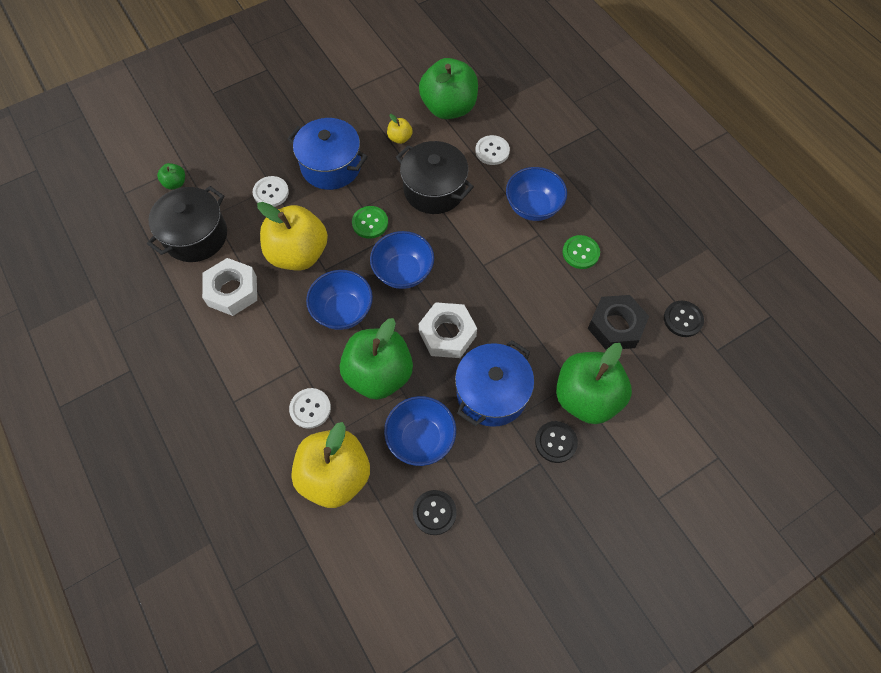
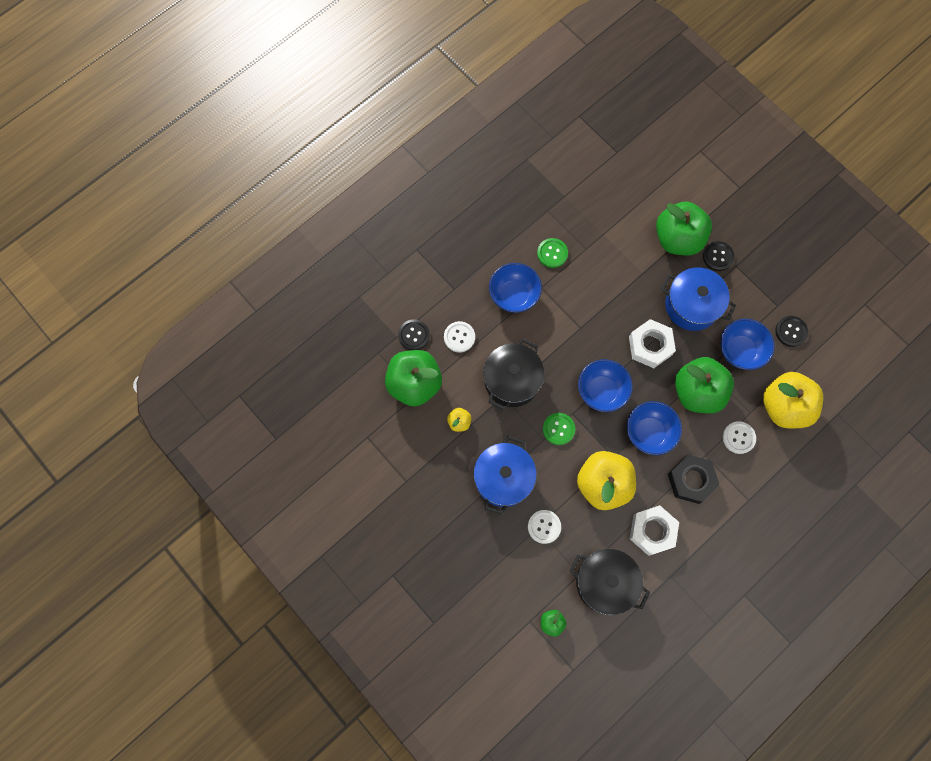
camera: 100 degrees left, 10 degrees up
(615, 326) = (614, 222): black nut -> black nut (691, 480)
(683, 319) = (596, 176): black button -> black button (413, 335)

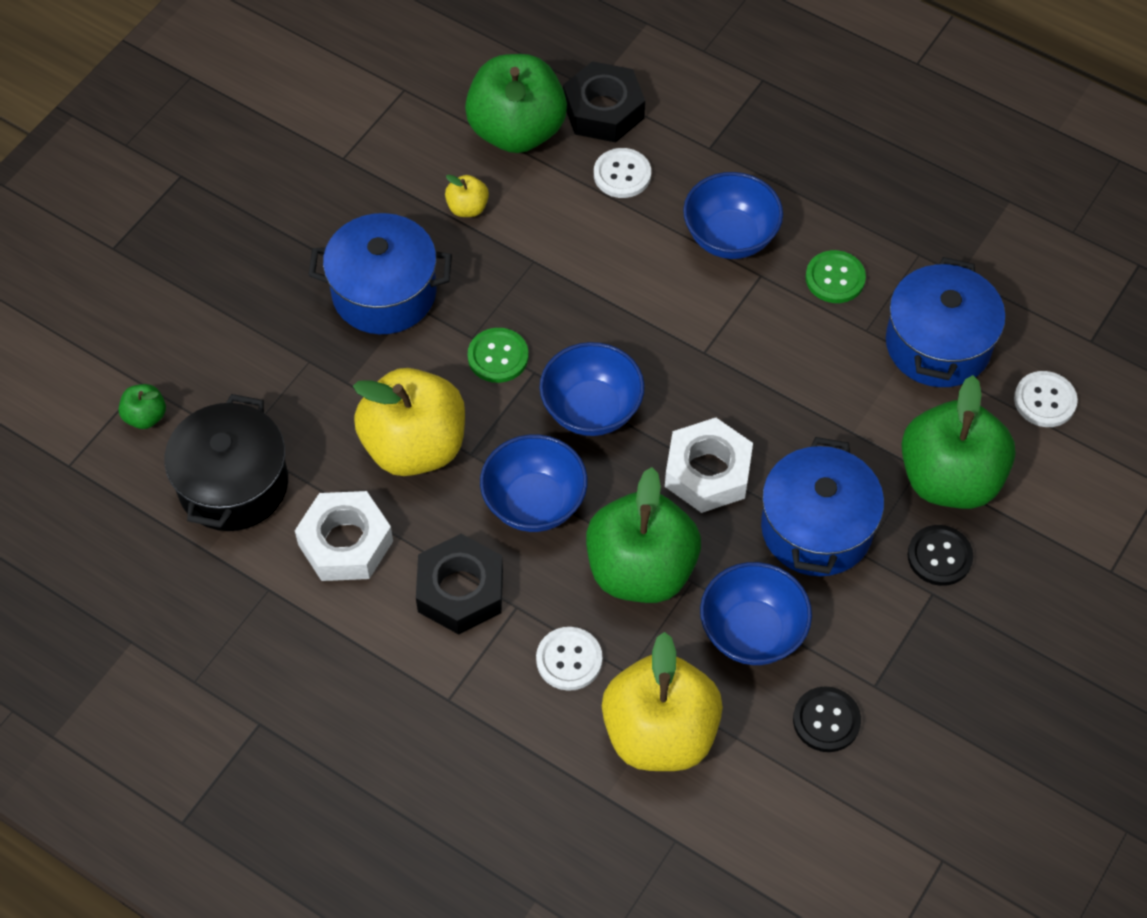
camera: 75 degrees right, 15 degrees down
(413, 335) = (603, 110): black button -> black nut
(512, 380) = (567, 268): black pot -> none
(544, 527) = (312, 371): white button -> white button (1045, 400)
(602, 219) = (938, 344): none -> blue pot

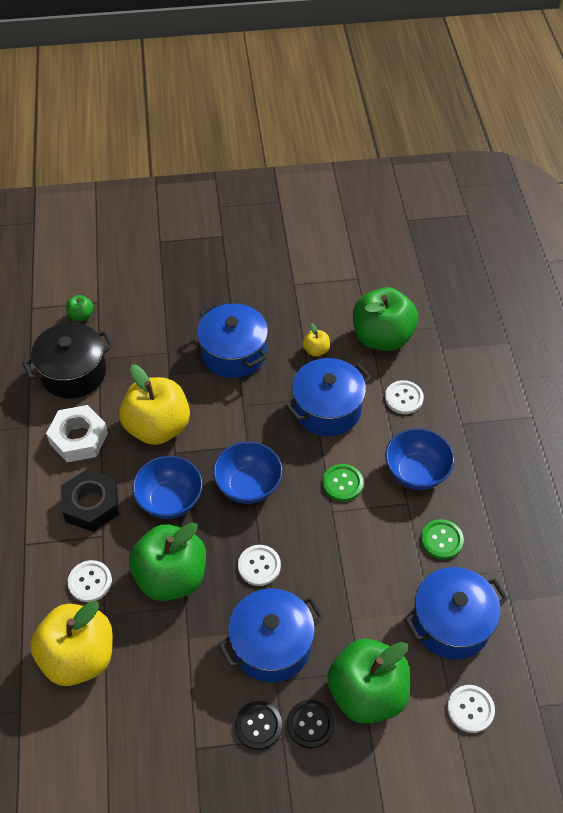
camera: 50 degrees right, 5 degrees down
(498, 356) = (241, 424): green button -> green button (342, 483)
(563, 258) = (327, 409): none -> blue pot
(603, 110) = (434, 363): black nut -> none
(708, 472) = (259, 566): white nut -> white button
(752, 632) = (178, 658): blue bowl -> none
(826, 720) = (152, 737): black button -> black button (258, 726)

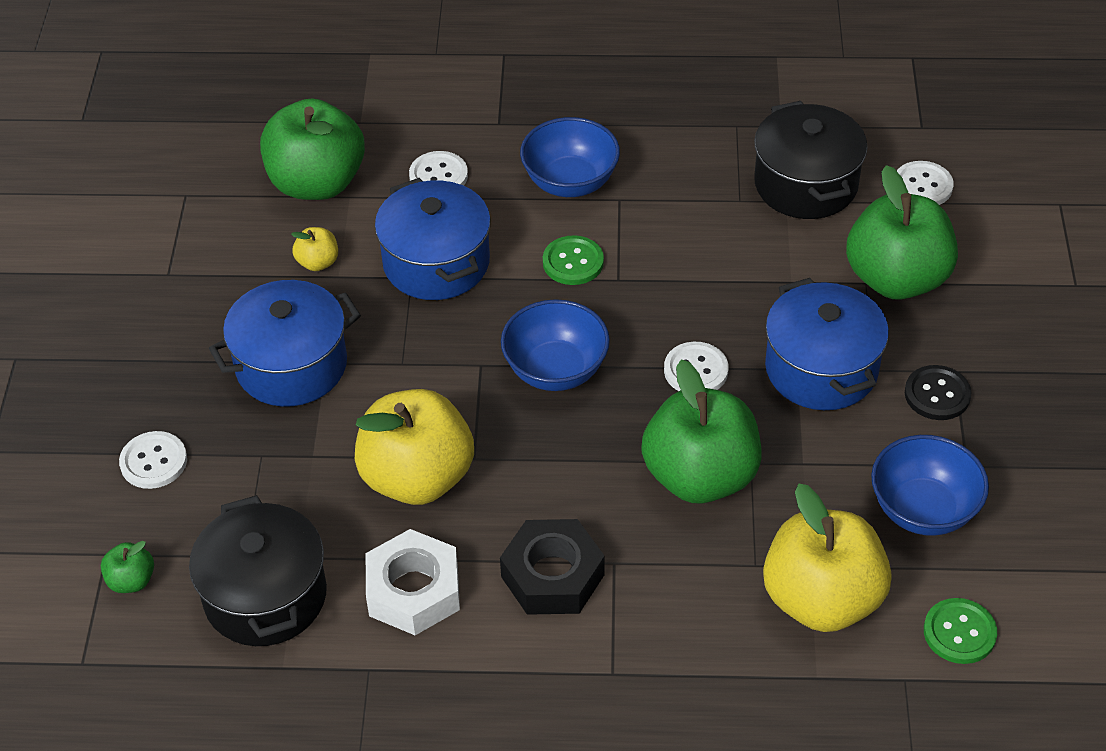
camera: 80 degrees left, 5 degrees down
(90, 582) = (695, 581): white button -> white button (153, 462)
(170, 500) = (563, 470): blue bowl -> blue bowl (923, 510)
(310, 724) = (937, 340): black button -> none
(441, 540) = (683, 174): green button -> green button (959, 632)
(451, 623) = (806, 184): blue pot -> black pot

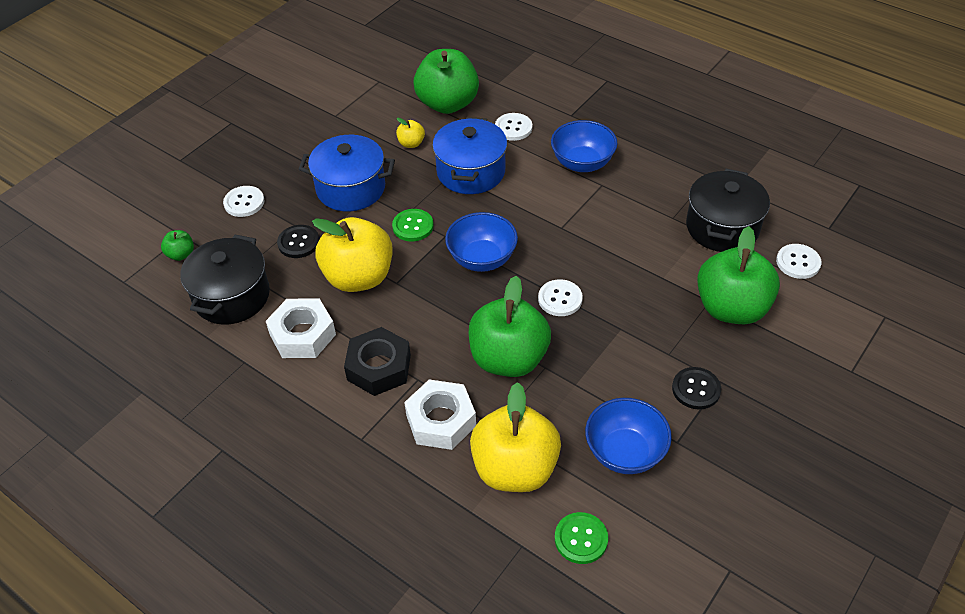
camera: 35 degrees right, 0 degrees up
(289, 475) = (298, 242): none -> black button
(573, 262) = (544, 206): green button -> green button (413, 226)
(687, 595) = (441, 420): none -> white nut
(821, 369) = (636, 336): blue pot -> none

